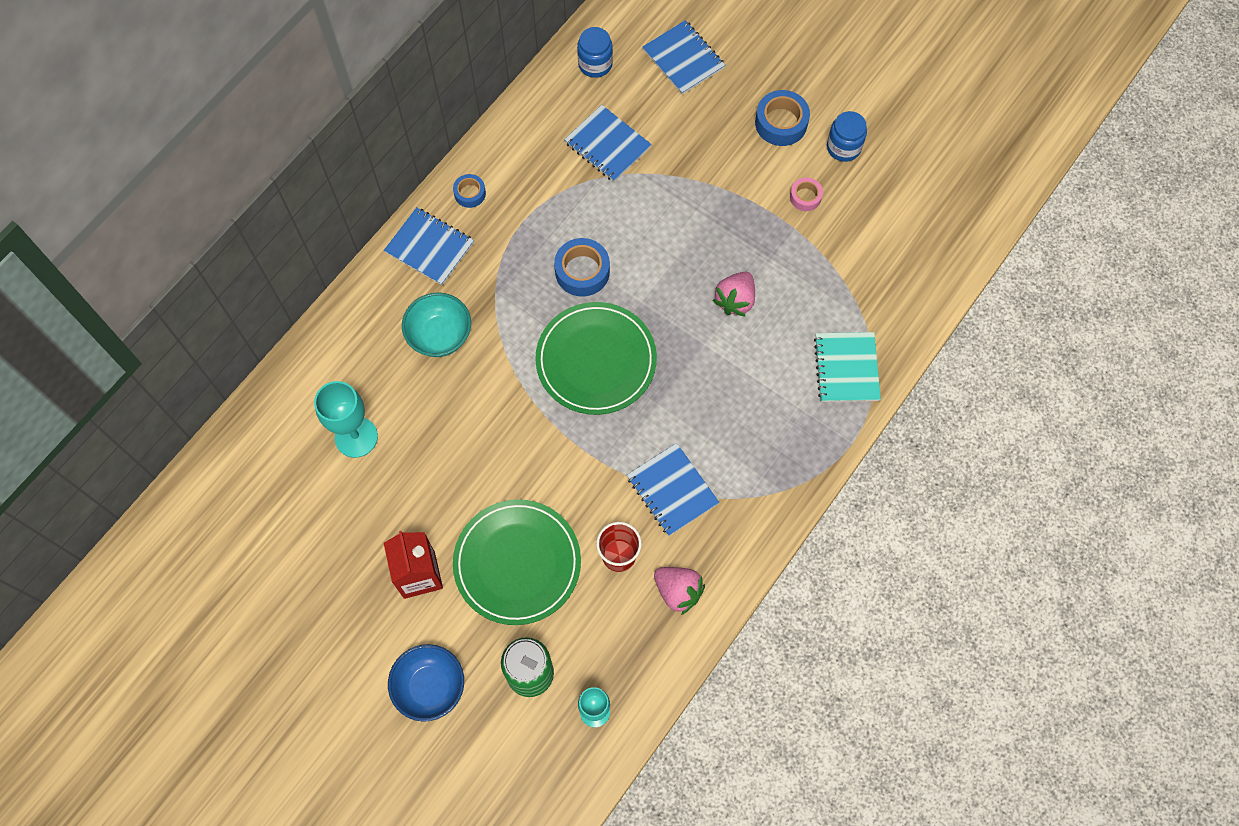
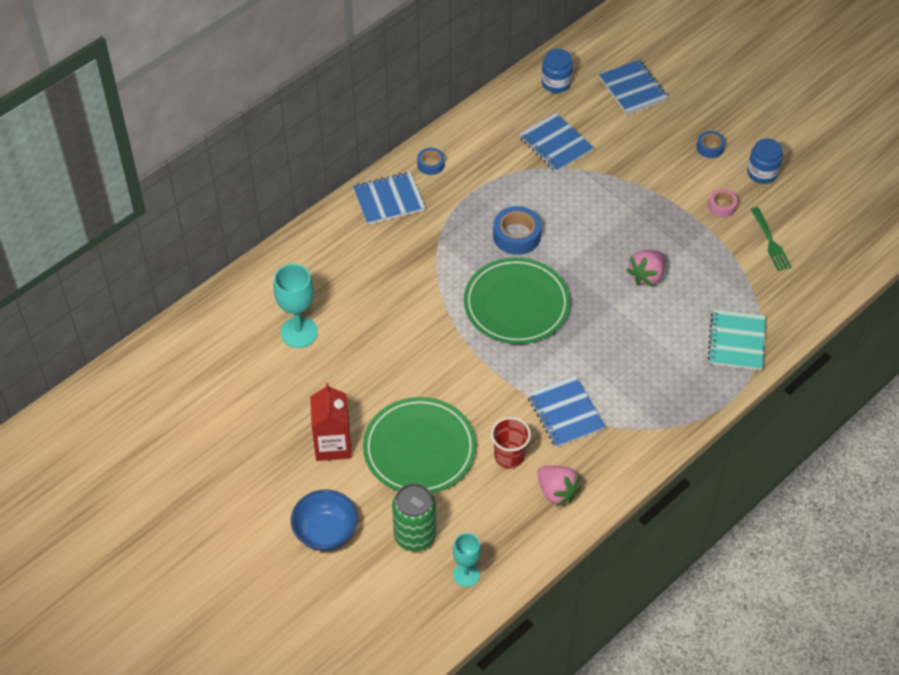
camera: 10 degrees right, 15 degrees down
(429, 247) = (389, 199): blue notebook -> blue notebook turned 60 degrees counterclockwise
(440, 336) = (385, 266): turquoise bowl -> none
(781, 123) = (710, 147): blue tape -> blue tape, size x0.59
(865, 234) = (770, 241): none -> green fork

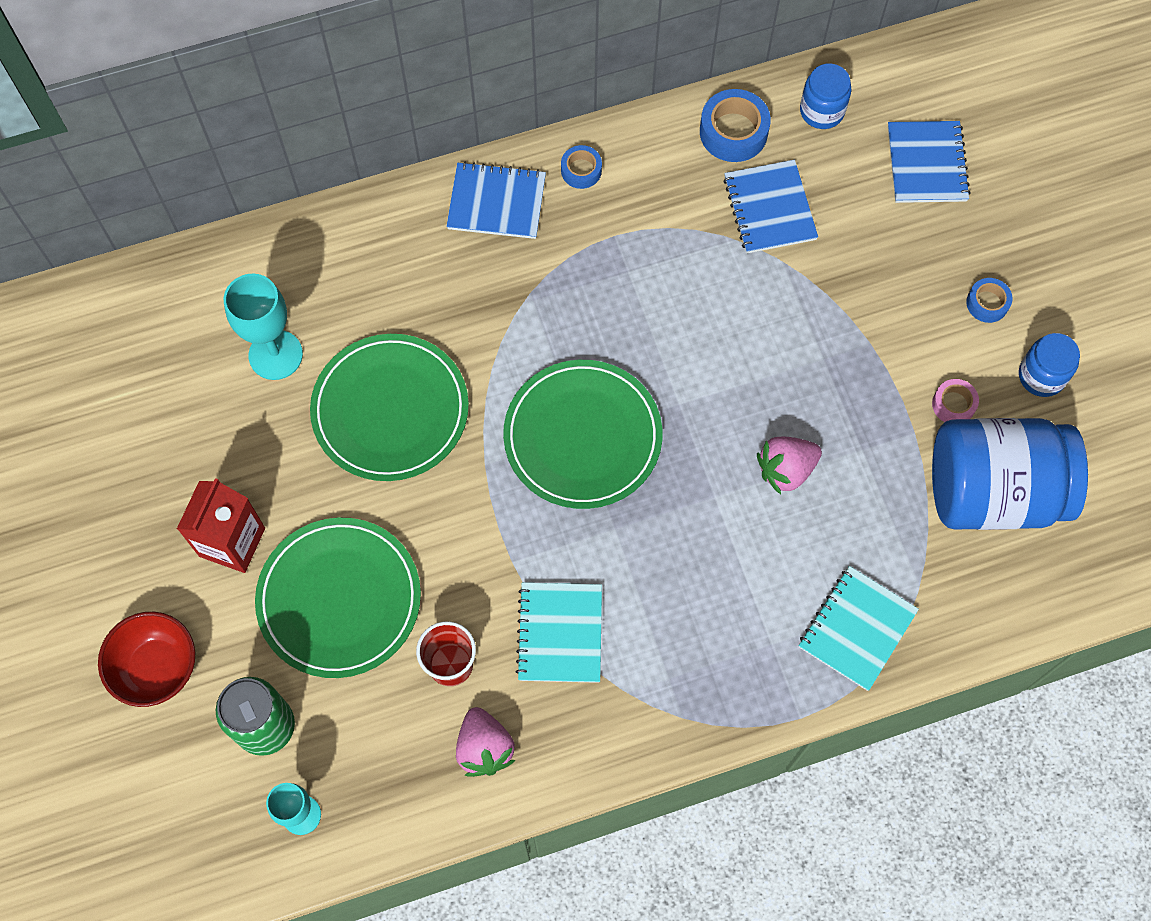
camera: 25 degrees right, 15 degrees up
(326, 532) = (157, 667): blue bowl -> red bowl
(390, 335) = (390, 410): none -> green plate
(516, 235) = (639, 330): blue tape -> blue tape (733, 132)
(565, 413) = (560, 633): blue notebook -> turquoise notebook
(770, 241) = (992, 491): green fork -> blue jar

